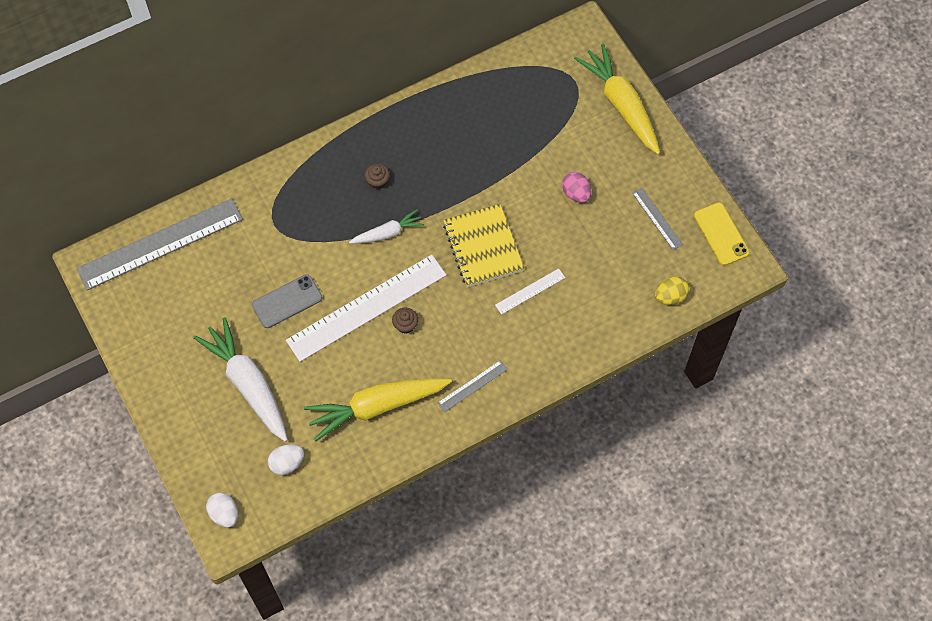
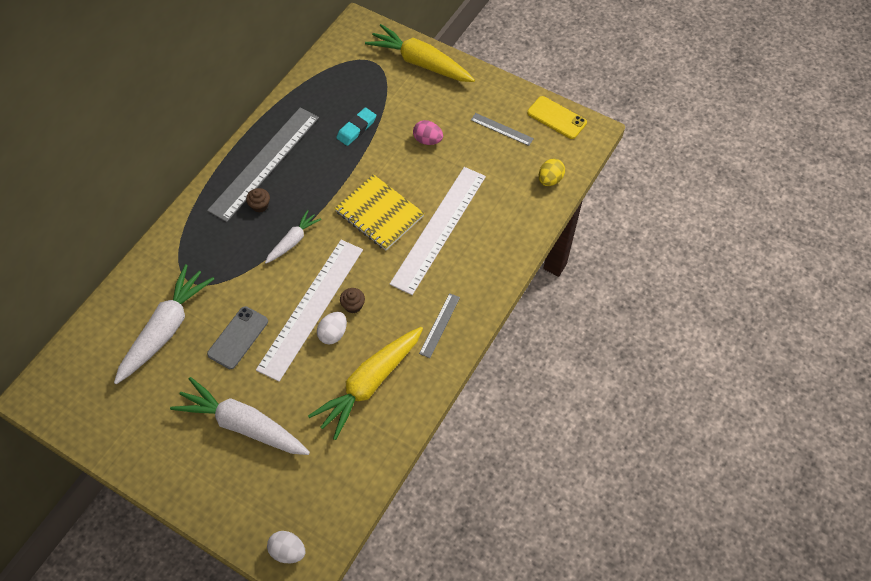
camera: 30 degrees left, 5 degrees down
(160, 244) = (92, 347): grey ruler -> grey ruler (264, 163)
(230, 260) = (166, 329): none -> white carrot
(287, 463) = (319, 474): white egg -> white egg (333, 333)
(514, 146) = (356, 129): none -> turquoise eraser
(530, 291) = (439, 229): white ruler -> white ruler, size x2.25

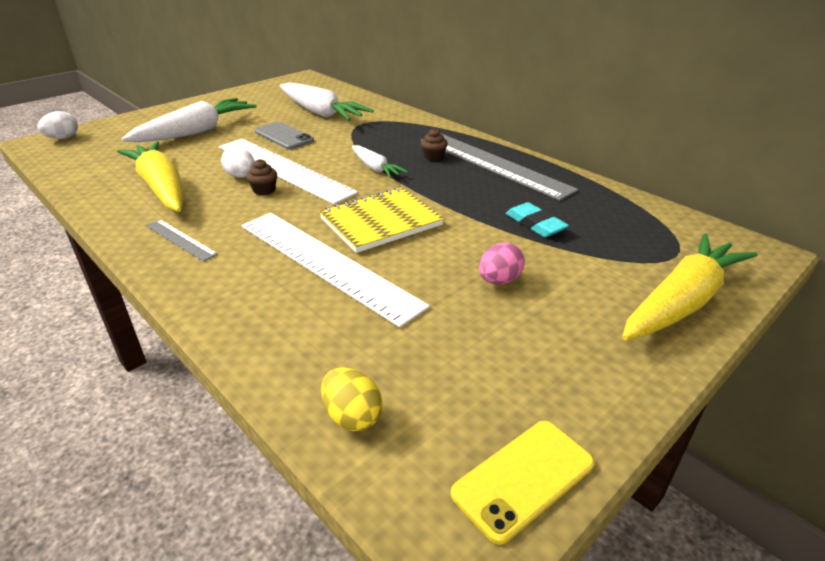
camera: 105 degrees right, 25 degrees down
(502, 129) = (506, 373): grey ruler -> none

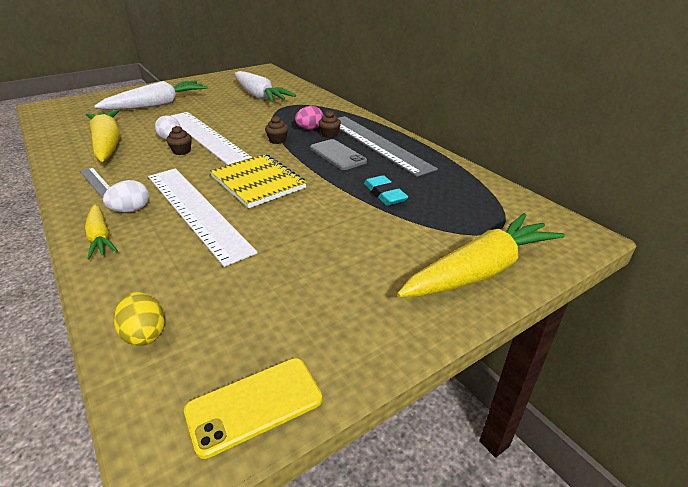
camera: 10 degrees right, 0 degrees up
(63, 138) = (61, 104): white egg -> white egg (131, 210)
(226, 308) = (100, 237): none -> yellow carrot
(284, 136) = (220, 112): grey phone -> grey phone (337, 155)
(375, 168) = (277, 140): white carrot -> brown cupcake
(381, 222) = (258, 182): yellow notebook -> yellow notebook turned 75 degrees clockwise
(499, 280) = (327, 237): pink egg -> pink egg (309, 129)

